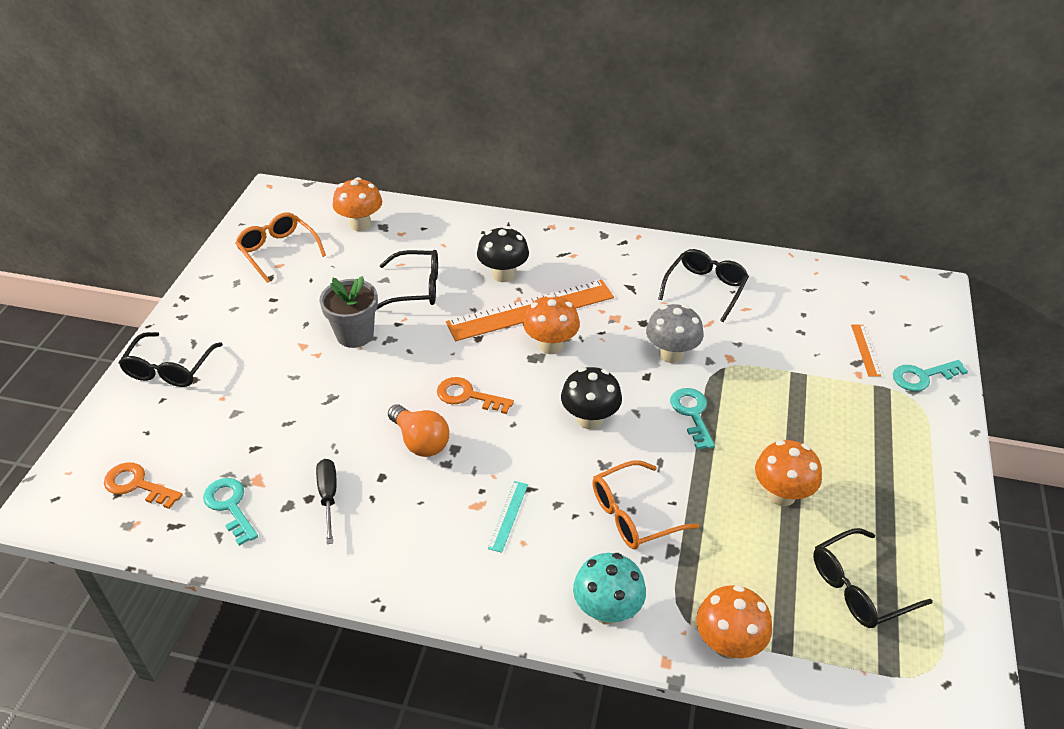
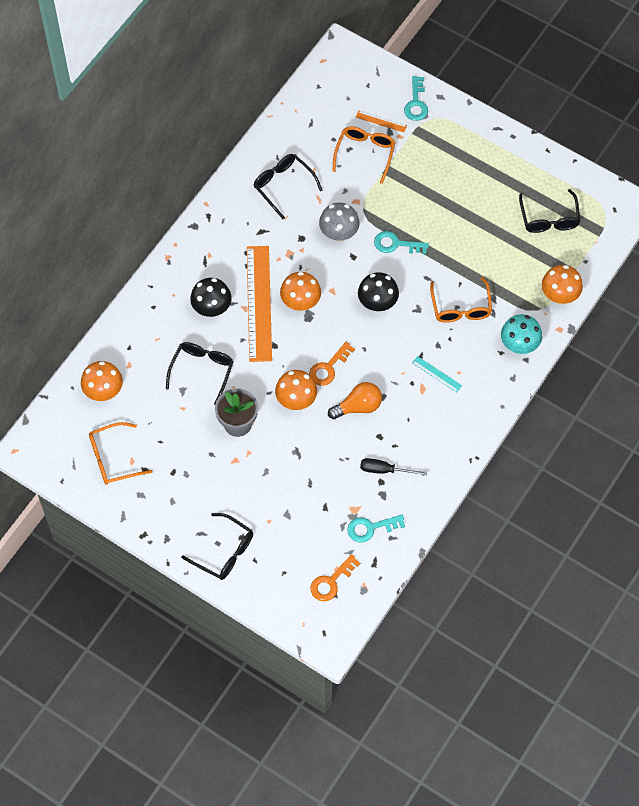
camera: 70 degrees left, 20 degrees up
(781, 494) = (475, 225): orange mushroom -> orange mushroom (296, 400)
(806, 348) = (365, 153): none -> orange glasses

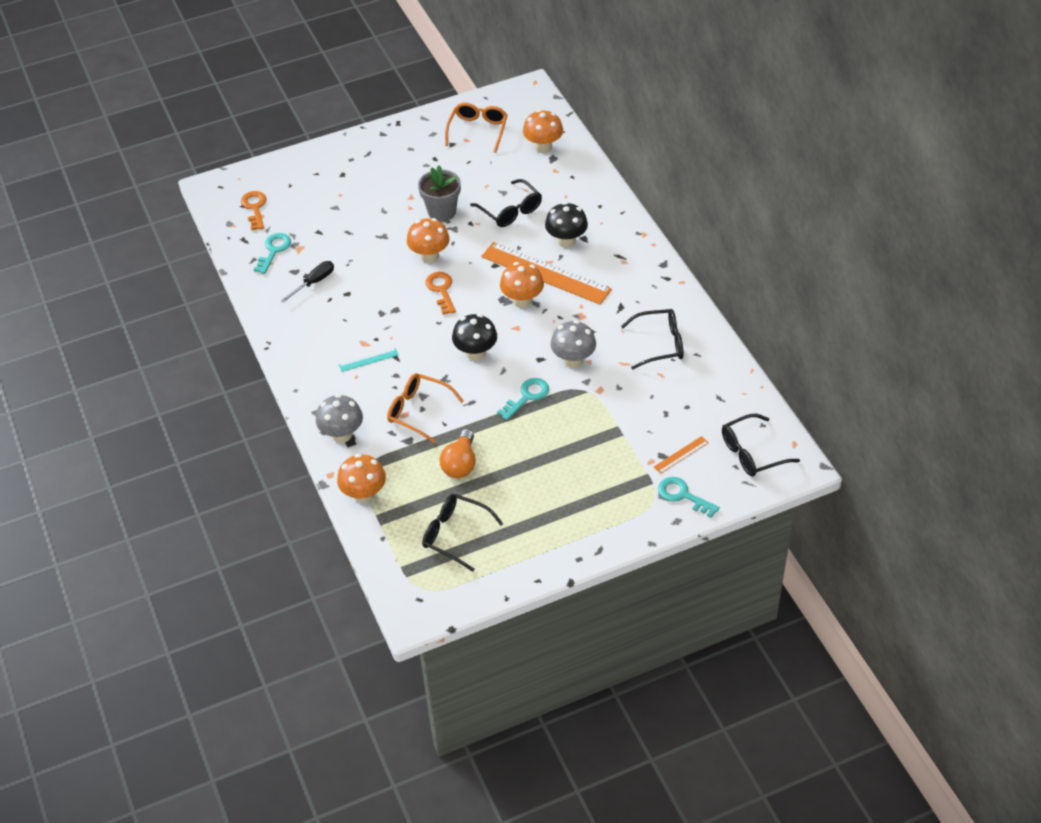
camera: 125 degrees right, 15 degrees down
(224, 552) = (339, 160): black glasses -> black glasses (751, 453)
(358, 406) = (387, 292): orange light bulb -> orange light bulb (460, 464)
(365, 153) = (650, 423): orange glasses -> none
(519, 345) = (342, 434): turquoise mushroom -> grey mushroom

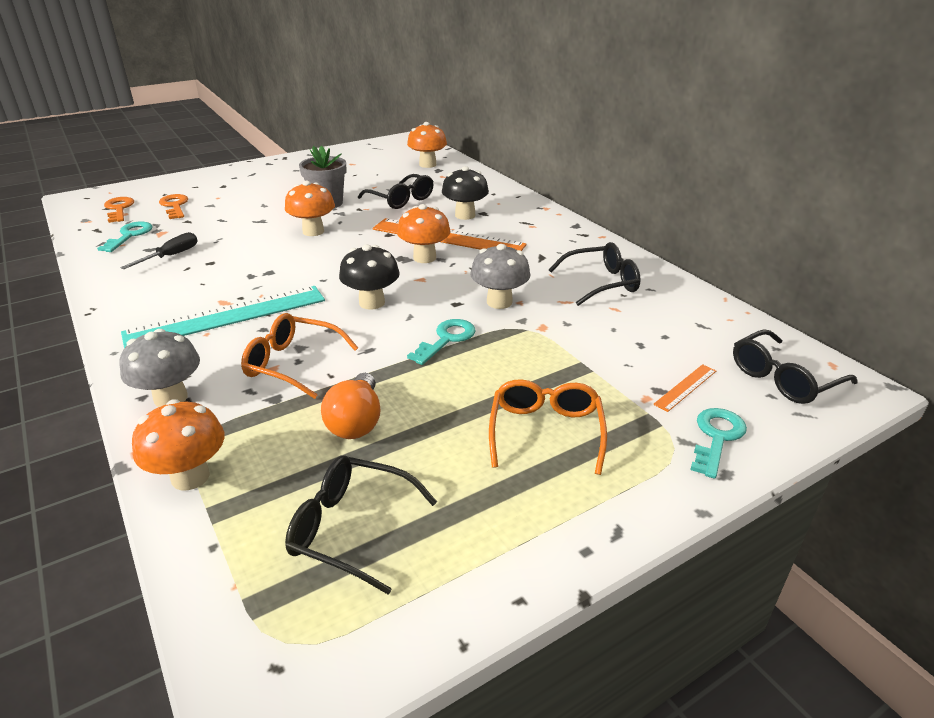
camera: 10 degrees left, 15 degrees down
(368, 360) = (227, 317): turquoise ruler -> turquoise ruler, size x2.40
(441, 290) = (327, 254): orange key -> orange key (175, 206)
(478, 130) = (363, 158): orange glasses -> orange glasses (545, 431)
(683, 495) = (716, 437): turquoise key -> turquoise key turned 90 degrees clockwise

